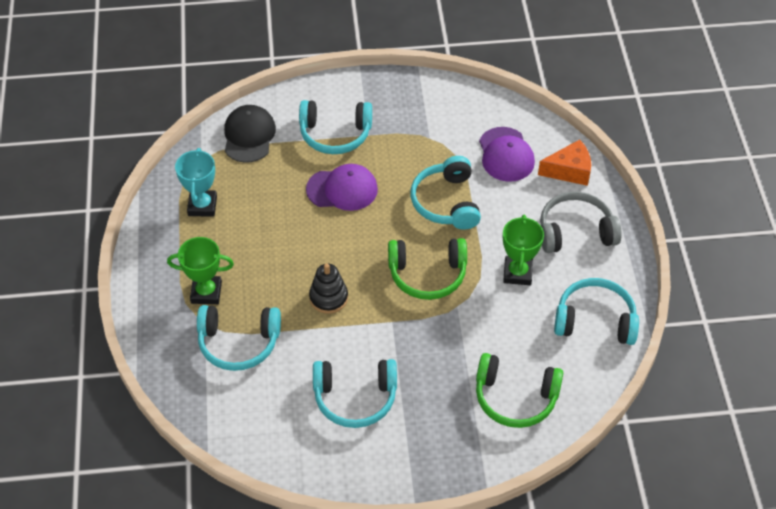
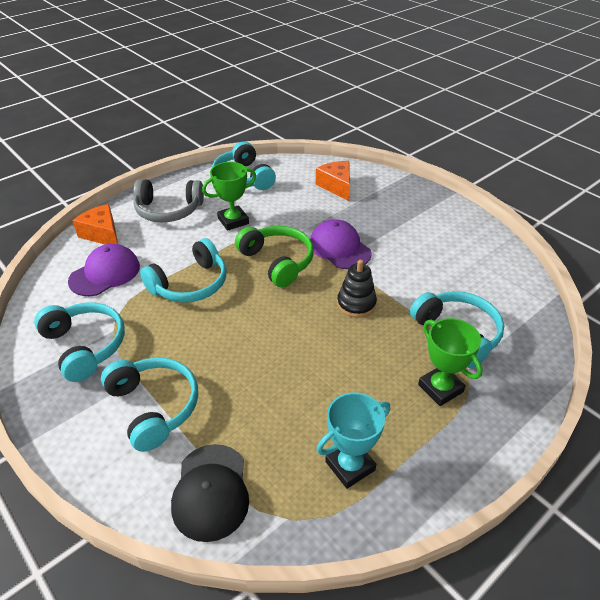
camera: 125 degrees left, 10 degrees down
(249, 136) = (211, 491): black cap -> black cap turned 60 degrees counterclockwise
(342, 189) = (229, 359): purple cap -> purple cap (339, 248)
(355, 397) = (420, 248): turquoise headphones -> turquoise headphones (85, 346)
(515, 397) = (336, 186): green headphones -> orange cheese
(575, 232) = (168, 210): grey headphones -> grey headphones turned 45 degrees counterclockwise

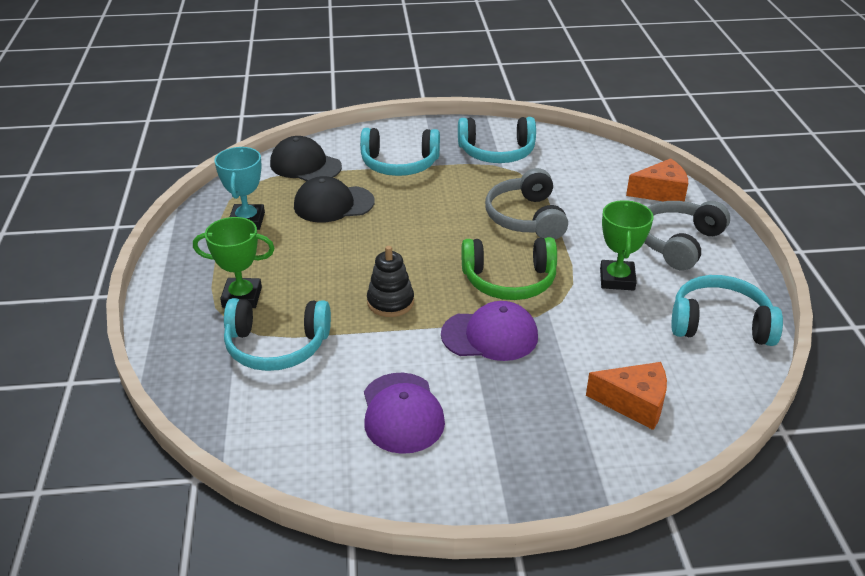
camera: 125 degrees right, 5 degrees down
(105, 273) = (588, 180): purple cap -> purple cap (402, 413)
(190, 284) = (526, 218): turquoise headphones -> grey headphones
(265, 414) = (333, 204): none -> black cap

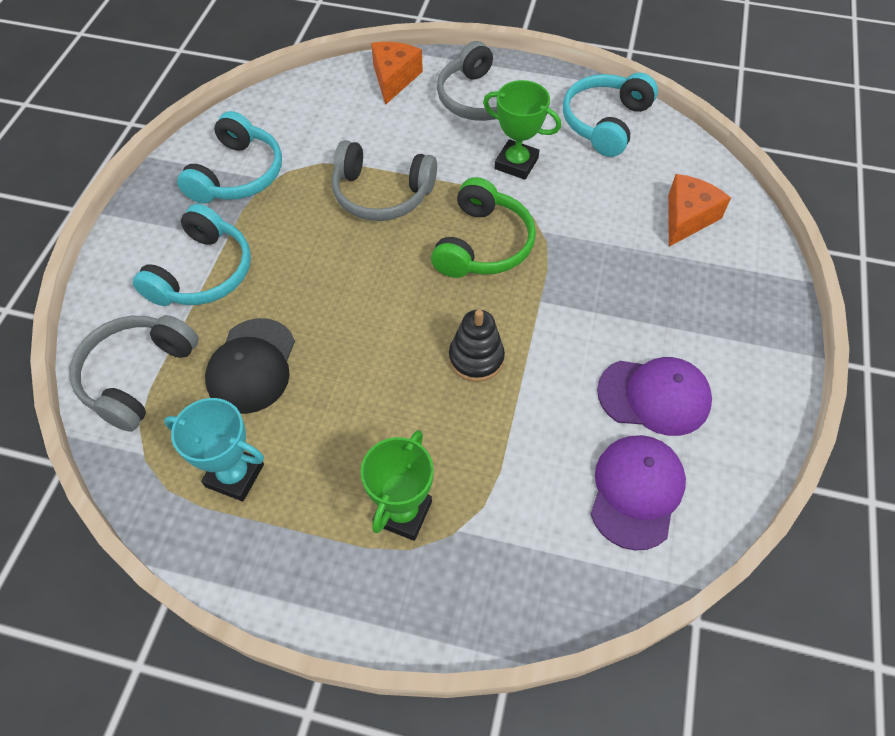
camera: 70 degrees left, 20 degrees up
(276, 346) = (511, 491): turquoise headphones -> none
(305, 165) = (137, 376): black cap -> grey headphones
(490, 335) = (563, 288): purple cap -> purple cap (636, 491)

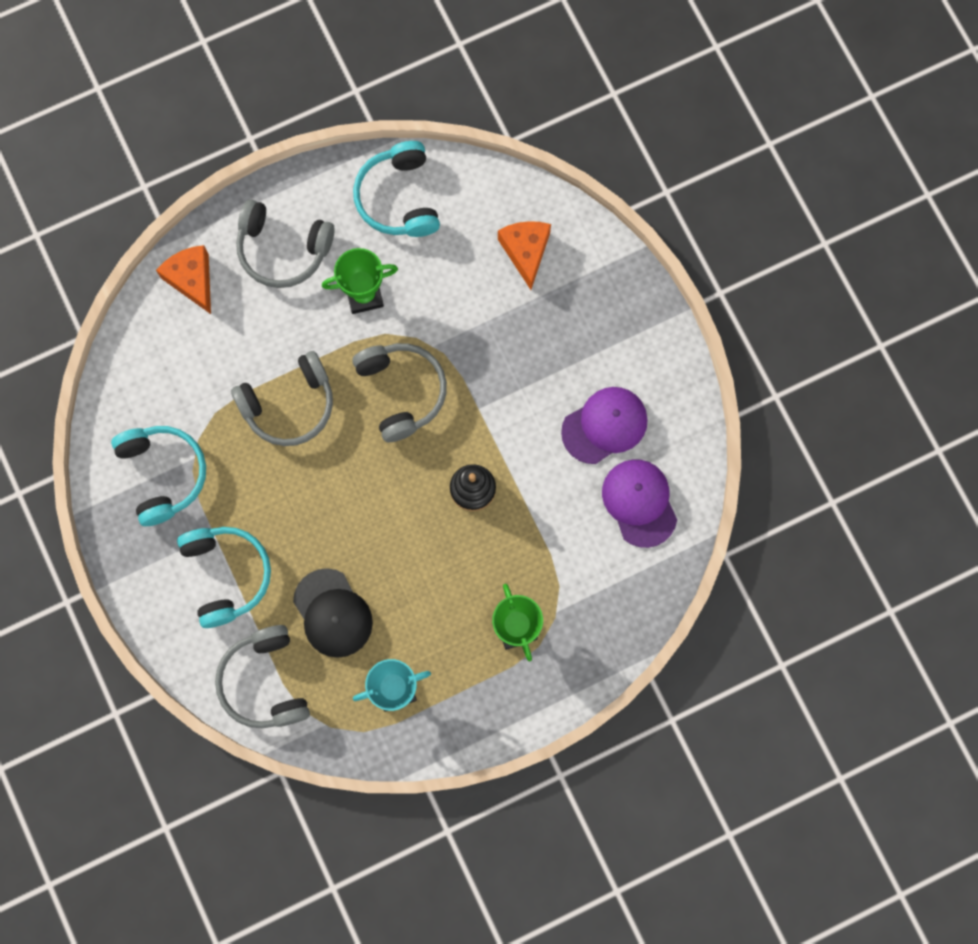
camera: 40 degrees left, 20 degrees up
(483, 244) = (401, 392): green headphones -> grey headphones

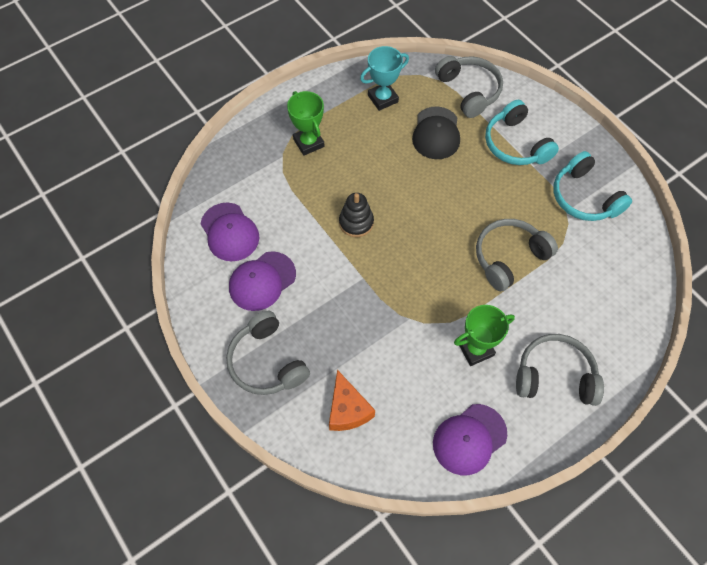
camera: 170 degrees right, 15 degrees down
(192, 280) = (619, 338): orange cheese -> none
(332, 613) = (436, 133): black cap -> black cap turned 135 degrees counterclockwise
(399, 198) = (469, 439): turquoise headphones -> purple cap
(401, 392) = (426, 280): grey headphones -> grey headphones (267, 361)

